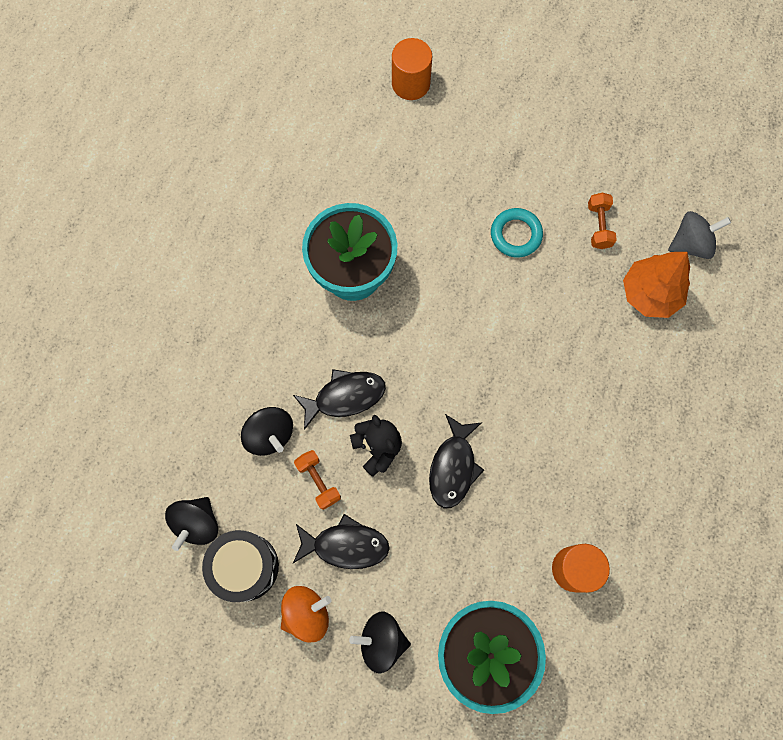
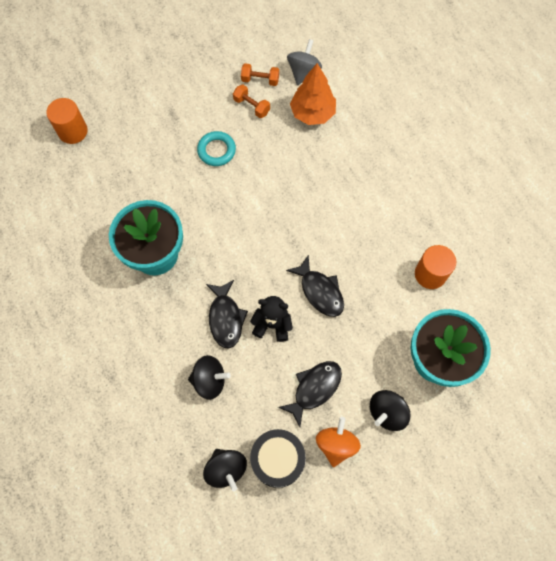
camera: 50 degrees left, 5 degrees down
(318, 481) = (263, 374): orange dumbbell -> orange dumbbell (260, 80)
(345, 397) = (226, 318): black fish -> black fish turned 150 degrees clockwise

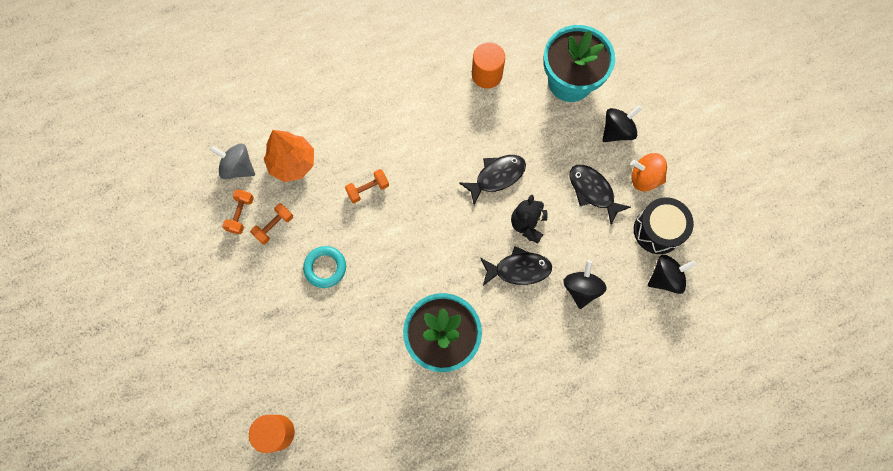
camera: 85 degrees left, 5 degrees up
(294, 177) = (368, 189): none -> orange dumbbell
(387, 412) = (617, 131): black spinning top -> black spinning top turned 90 degrees counterclockwise

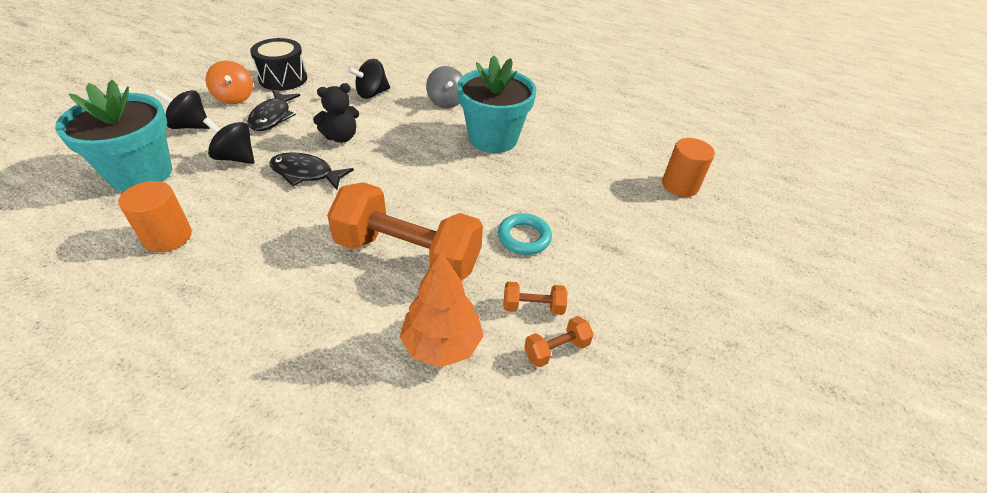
camera: 135 degrees left, 30 degrees down
(238, 167) = (505, 403): grey spinning top -> grey spinning top (446, 102)
(368, 189) = (408, 255): orange dumbbell -> orange dumbbell, size x2.46
(518, 269) = (389, 126): black fish -> none
(665, 277) = (322, 65): black spinning top -> black spinning top (235, 158)

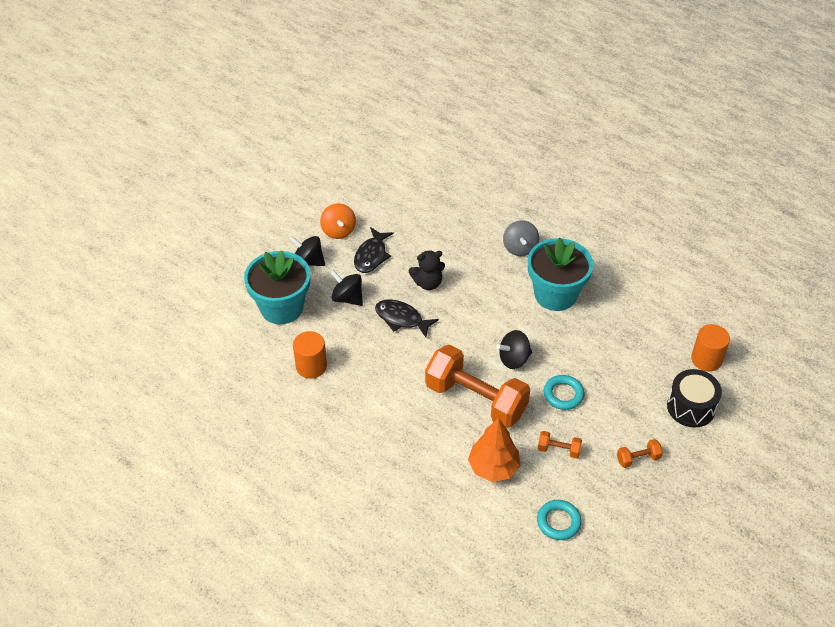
camera: 15 degrees right, 5 degrees up
(283, 78) = (376, 209): black drum -> black drum (691, 407)
(371, 94) = (454, 233): black spinning top -> black spinning top (514, 359)
(556, 349) = (568, 481): orange dumbbell -> orange dumbbell (638, 459)
(557, 418) = (558, 522): none -> turquoise ring

